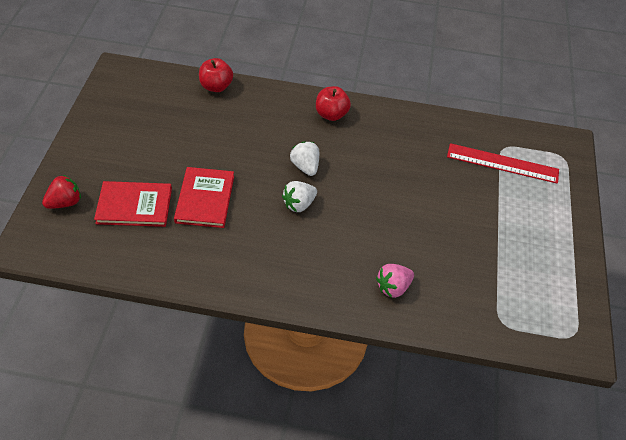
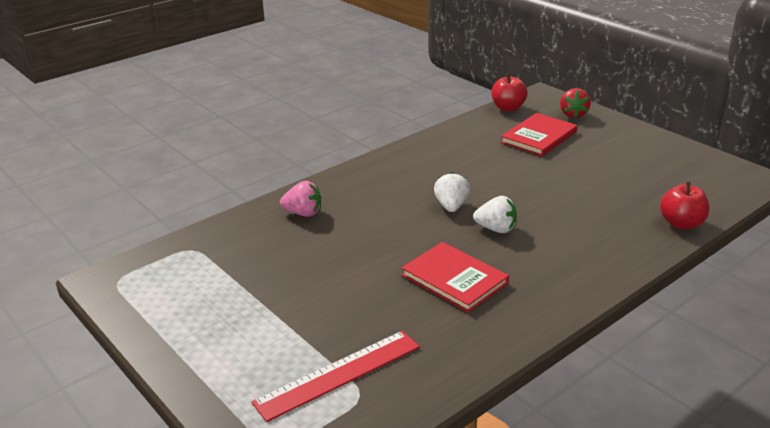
camera: 135 degrees right, 20 degrees down
(205, 199) = (512, 166): red book -> red book (454, 279)
(331, 114) = (563, 280): red apple -> red apple (508, 108)
(393, 287) = (303, 213): pink strawberry -> pink strawberry turned 90 degrees clockwise

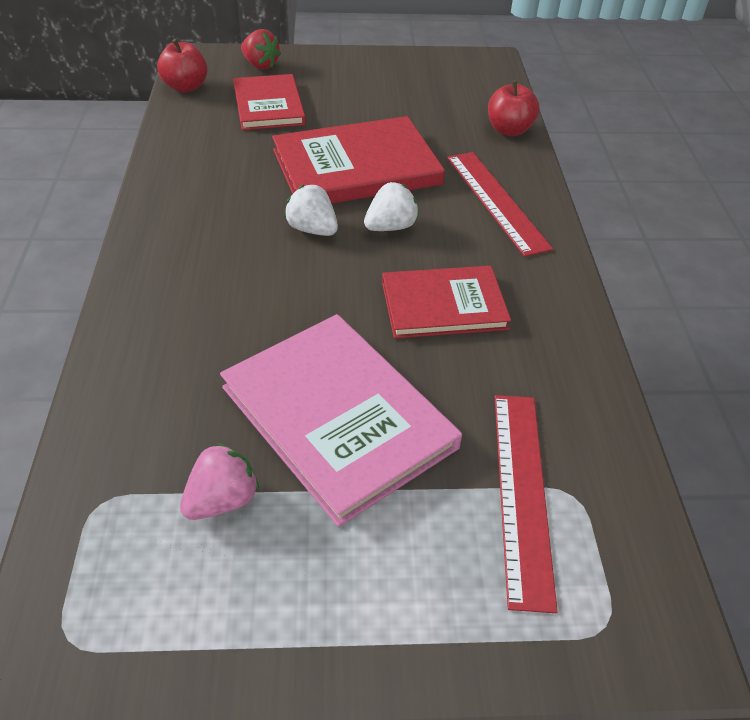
camera: 55 degrees left, 15 degrees up
(303, 213) = (167, 345): pink strawberry -> pink strawberry (222, 500)
(318, 286) = (338, 417): none -> pink book
(532, 191) = (356, 167): none -> red book
(589, 253) = (496, 201): none -> red ruler

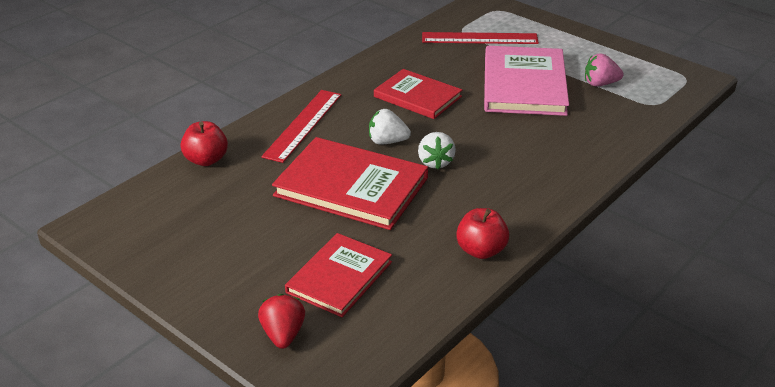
camera: 135 degrees left, 10 degrees down
(186, 87) = (385, 344): red apple -> red apple (481, 250)
(521, 493) = (479, 38): red ruler -> red ruler turned 45 degrees clockwise

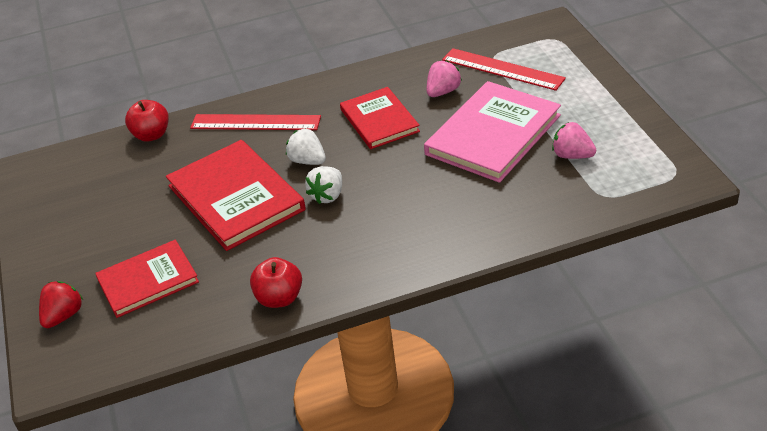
camera: 35 degrees right, 5 degrees up
(303, 125) = (255, 122): red ruler -> red ruler turned 45 degrees clockwise
(448, 64) = (443, 92): none -> pink strawberry

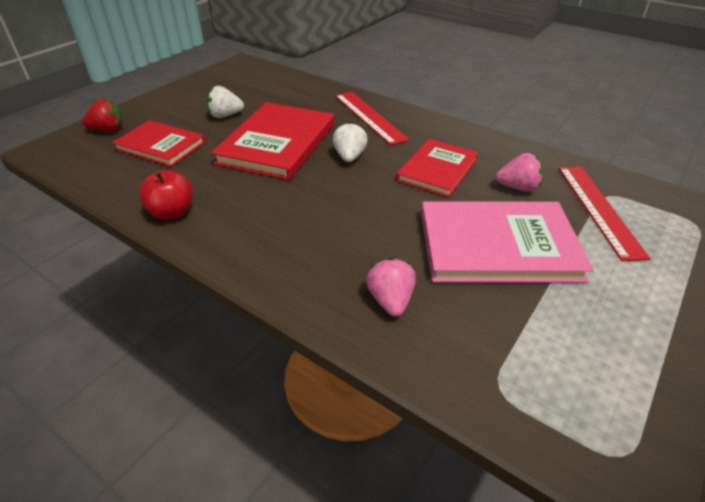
camera: 50 degrees right, 0 degrees up
(151, 135) = (314, 86): red apple -> none
(328, 195) = (317, 184): white strawberry -> white strawberry (225, 115)
(572, 155) = (536, 323): pink strawberry -> pink strawberry (390, 300)

